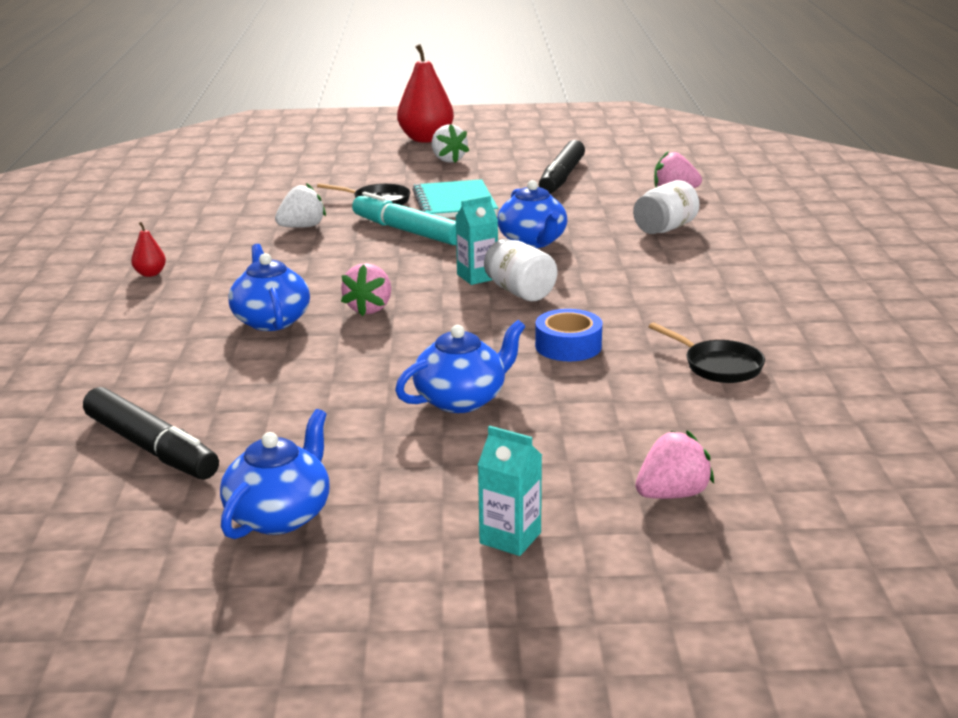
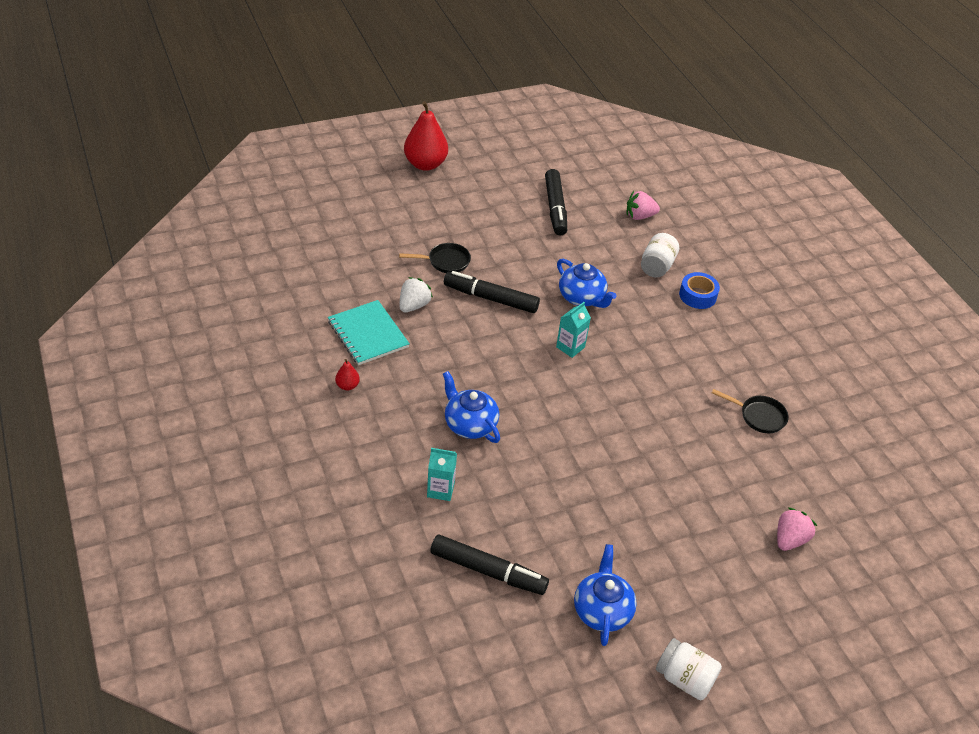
camera: 25 degrees left, 20 degrees up
(369, 308) = (524, 398): pink strawberry -> none
(407, 231) = (490, 298): turquoise marker -> black marker
(448, 160) = (460, 194): white strawberry -> none
(455, 203) = (501, 255): turquoise notebook -> turquoise notebook (368, 334)
(461, 399) = (636, 481): blue teapot -> none
(510, 538) = (729, 596): turquoise carton -> turquoise carton (440, 490)
(520, 292) = (607, 360): white jar -> white jar (684, 678)
(568, 346) = (667, 414): blue tape -> blue tape (697, 295)

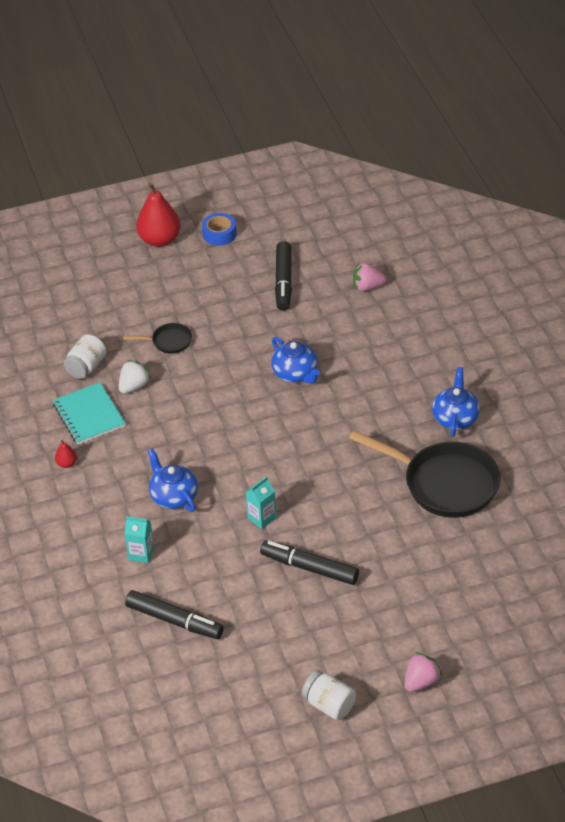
camera: 10 degrees right, 0 degrees up
(490, 298) = (207, 377): black marker -> black marker (309, 568)
(570, 347) = (276, 422): turquoise carton -> turquoise carton (262, 518)
(602, 610) = (268, 651): blue teapot -> blue teapot (455, 418)
(657, 266) = (375, 339): white jar -> white jar (86, 367)
(697, 295) = (410, 368): blue tape -> blue tape (219, 234)
(759, 416) = (444, 483): black pan -> black pan, size x2.17
(789, 539) = (447, 592): pink strawberry -> pink strawberry (421, 682)

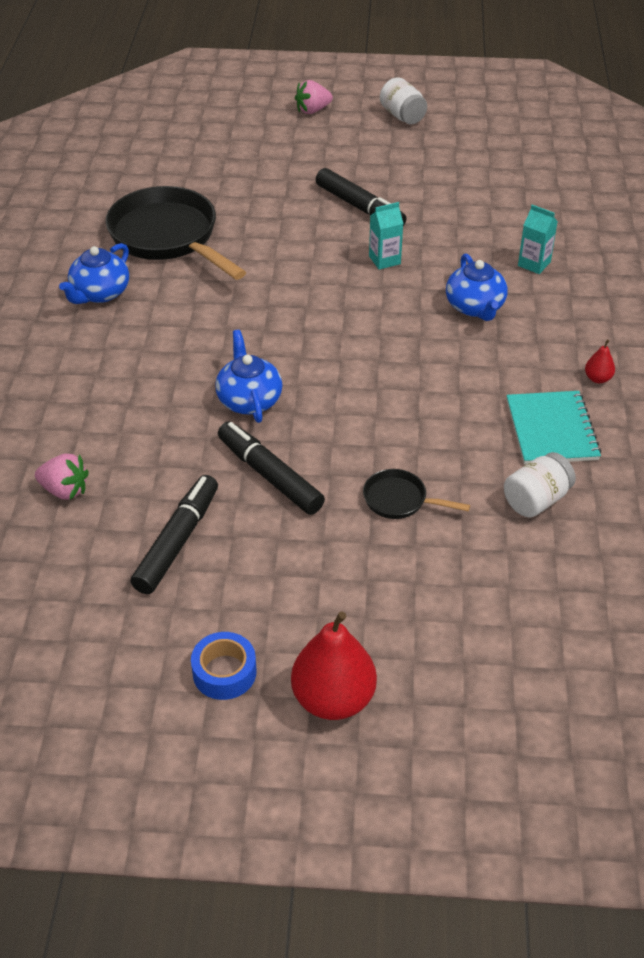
camera: 160 degrees left, 0 degrees up
(134, 386) = (475, 450): white strawberry -> none
(174, 621) = (519, 202): black marker -> black marker (270, 475)

